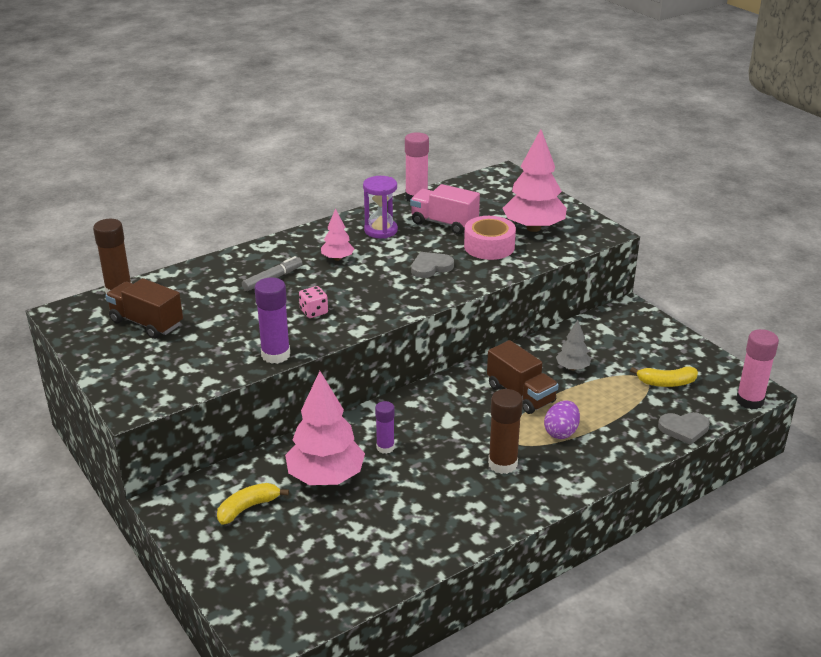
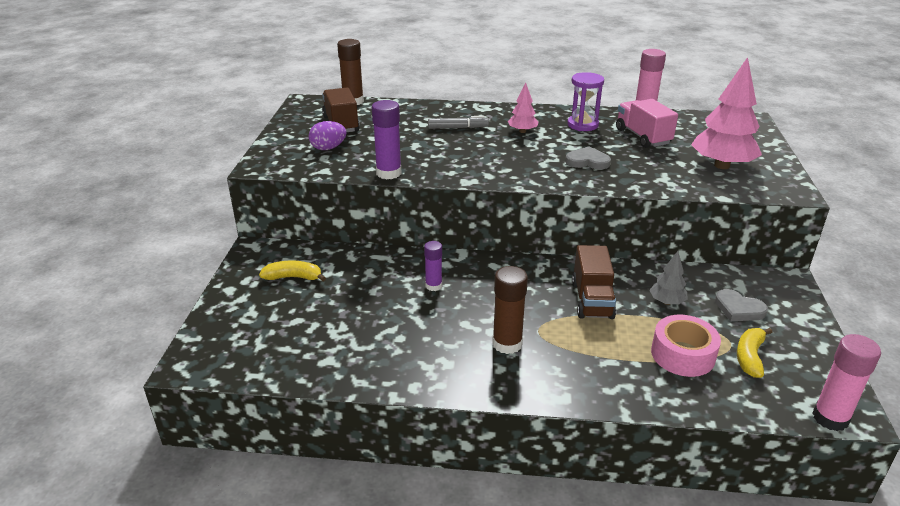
camera: 40 degrees right, 0 degrees up
(314, 312) = (455, 157): pink dice -> none
(325, 477) = (367, 284): pink tree -> none
(489, 246) = (660, 165): pink tape -> pink tape (682, 354)
(561, 432) = (590, 346): purple egg -> purple egg (328, 148)
(666, 383) = (749, 357): yellow banana -> yellow banana turned 75 degrees clockwise
(684, 429) = (719, 405): grey heart -> grey heart (738, 309)

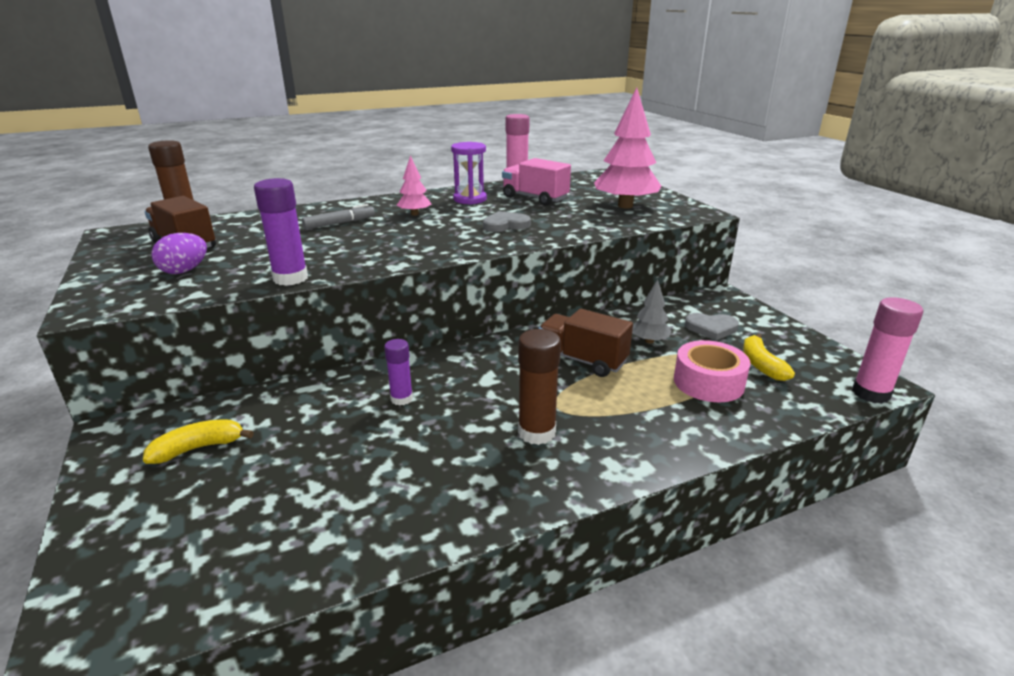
camera: 30 degrees left, 5 degrees down
(592, 300) = (582, 360): brown truck -> brown truck turned 150 degrees clockwise

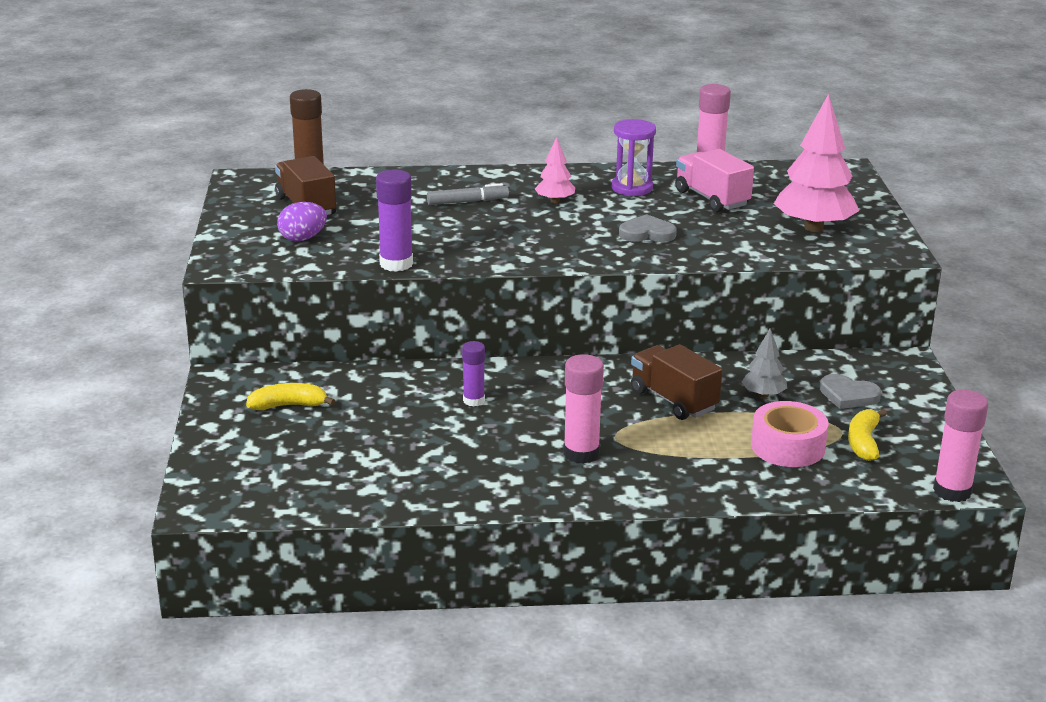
camera: 20 degrees right, 0 degrees up
(536, 432) = (581, 453): brown glue stick -> pink glue stick

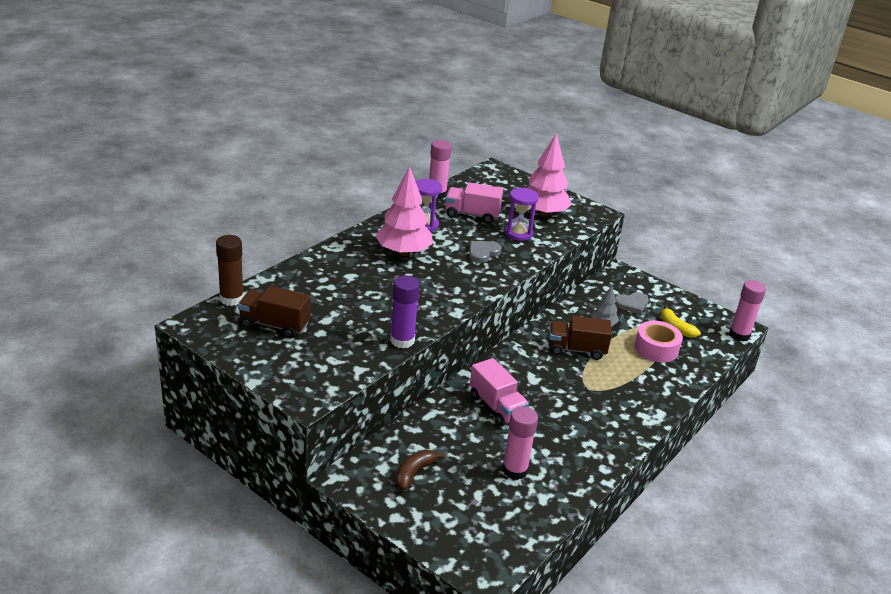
camera: 50 degrees left, 5 degrees up
(288, 405) = (414, 473): yellow banana -> brown banana
(302, 238) = (317, 351): purple egg -> none
(467, 201) = (360, 275): grey marker -> none
(474, 400) = (496, 407): purple glue stick -> pink truck
(555, 201) = (403, 252): pink tree -> pink tree, size x1.98
(581, 453) = (592, 407): pink glue stick -> pink glue stick (515, 470)
(733, 233) = (518, 234): none -> purple hourglass

